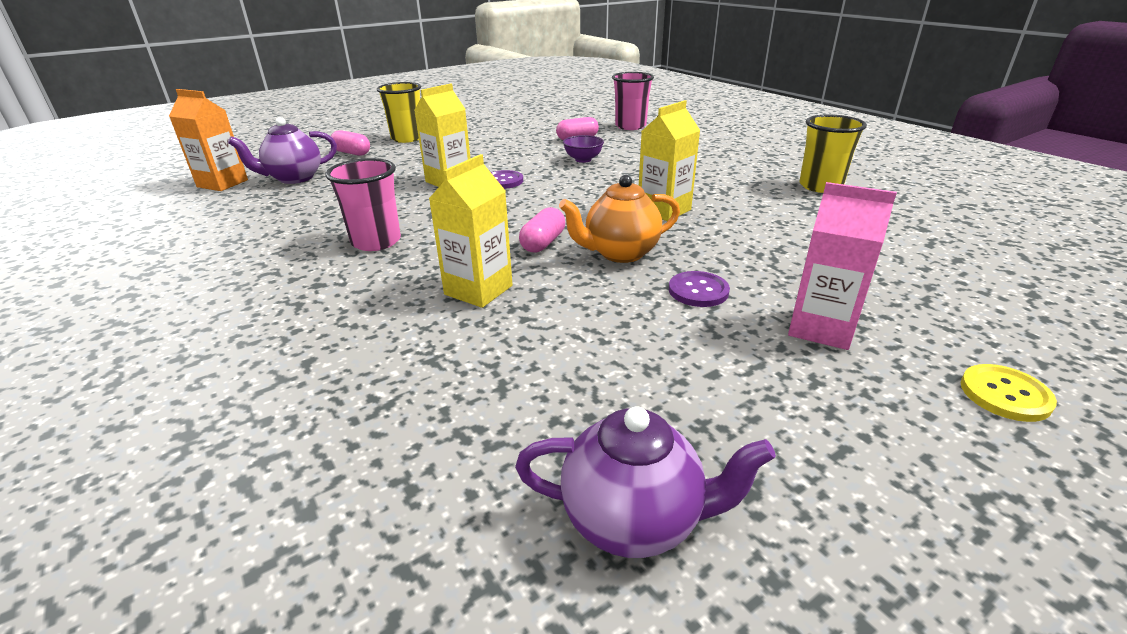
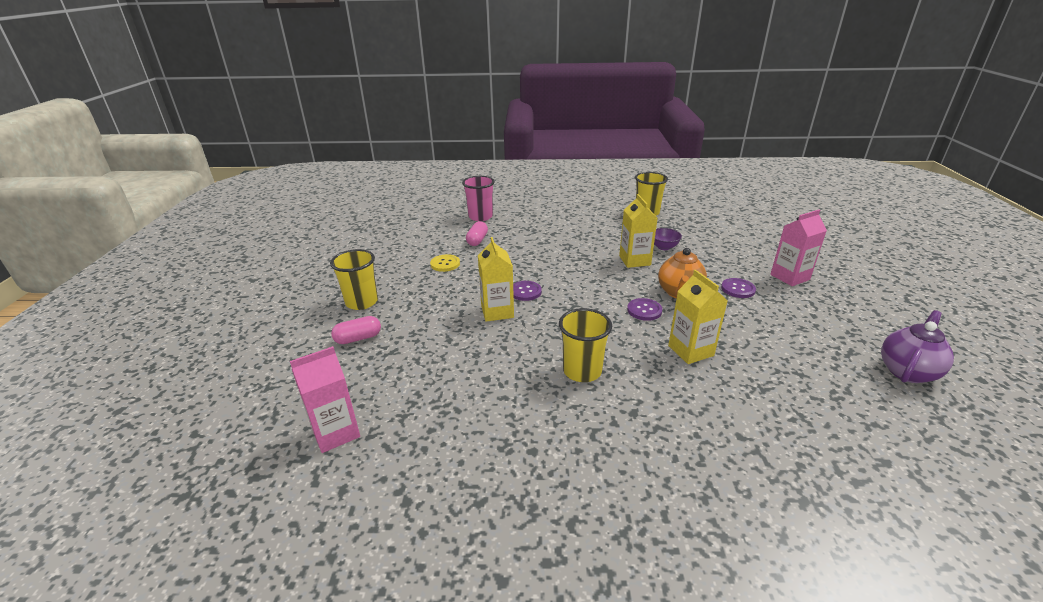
camera: 55 degrees left, 0 degrees up
(222, 183) = (336, 432): orange carton -> pink carton
(294, 178) = (385, 384): purple teapot -> none
(376, 242) = (582, 371): pink cup -> yellow cup
(543, 243) = (644, 310): pink capsule -> purple button
(583, 159) = (522, 253): purple bowl -> purple bowl (663, 247)
(1005, 394) = (852, 267): yellow button -> yellow button (445, 264)

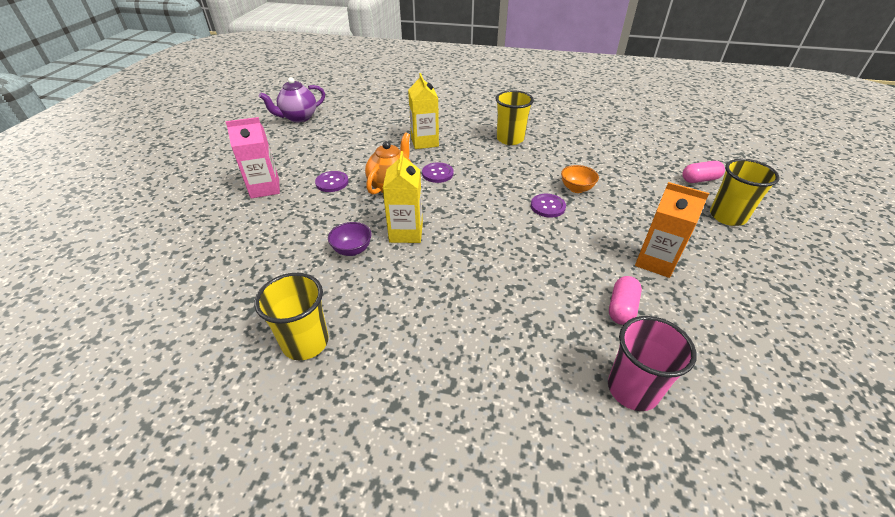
camera: 170 degrees left, 10 degrees up
(336, 432) = (668, 127): pink carton -> none
(445, 264) = (655, 262): yellow button -> orange carton
(497, 311) = (576, 189): yellow carton -> orange bowl

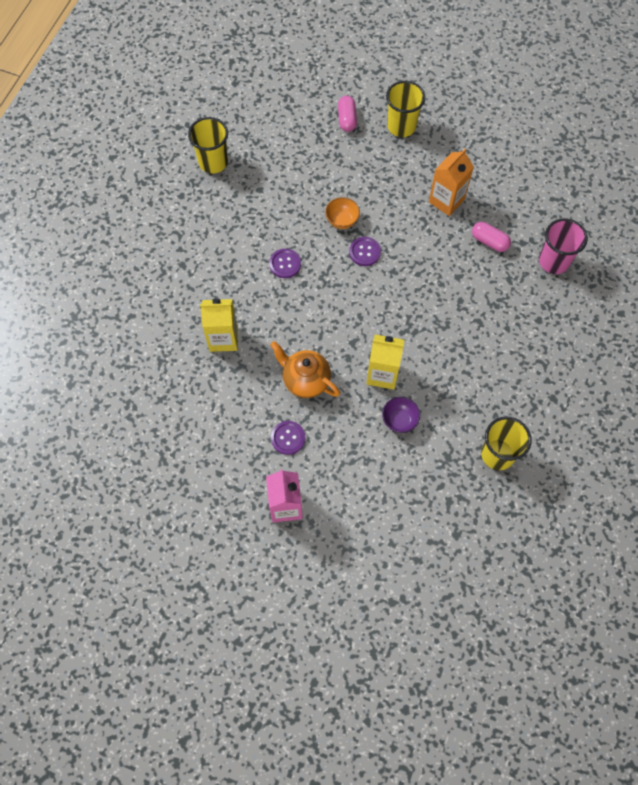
camera: 80 degrees left, 25 degrees up
(299, 118) = (123, 481): purple teapot -> none
(437, 173) = (292, 334): purple button -> purple button (285, 264)
(510, 139) = (237, 252): yellow cup -> yellow cup (213, 162)

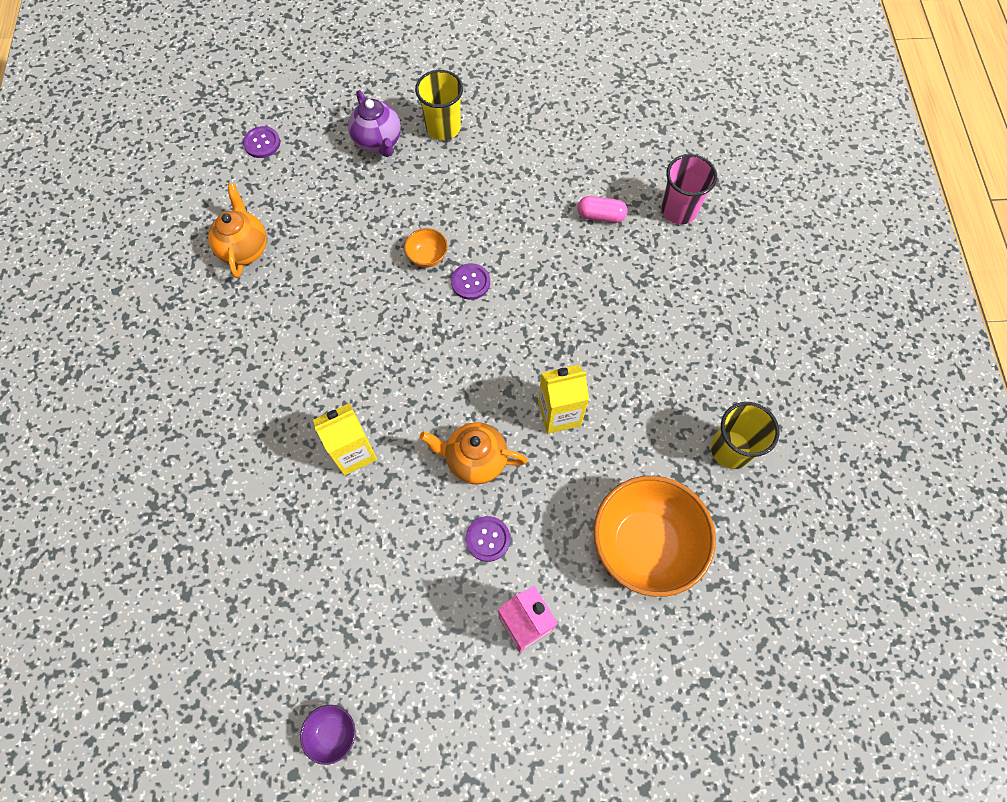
camera: 25 degrees left, 0 degrees up
(213, 162) = (244, 249): yellow cup -> orange teapot
(285, 264) = (385, 333): purple button -> purple button (262, 143)
(347, 119) = (378, 142): pink capsule -> purple teapot
(398, 491) = (645, 544): none -> orange bowl
(399, 420) = (604, 459): purple bowl -> purple bowl (332, 733)
(446, 200) = (532, 189): orange carton -> none

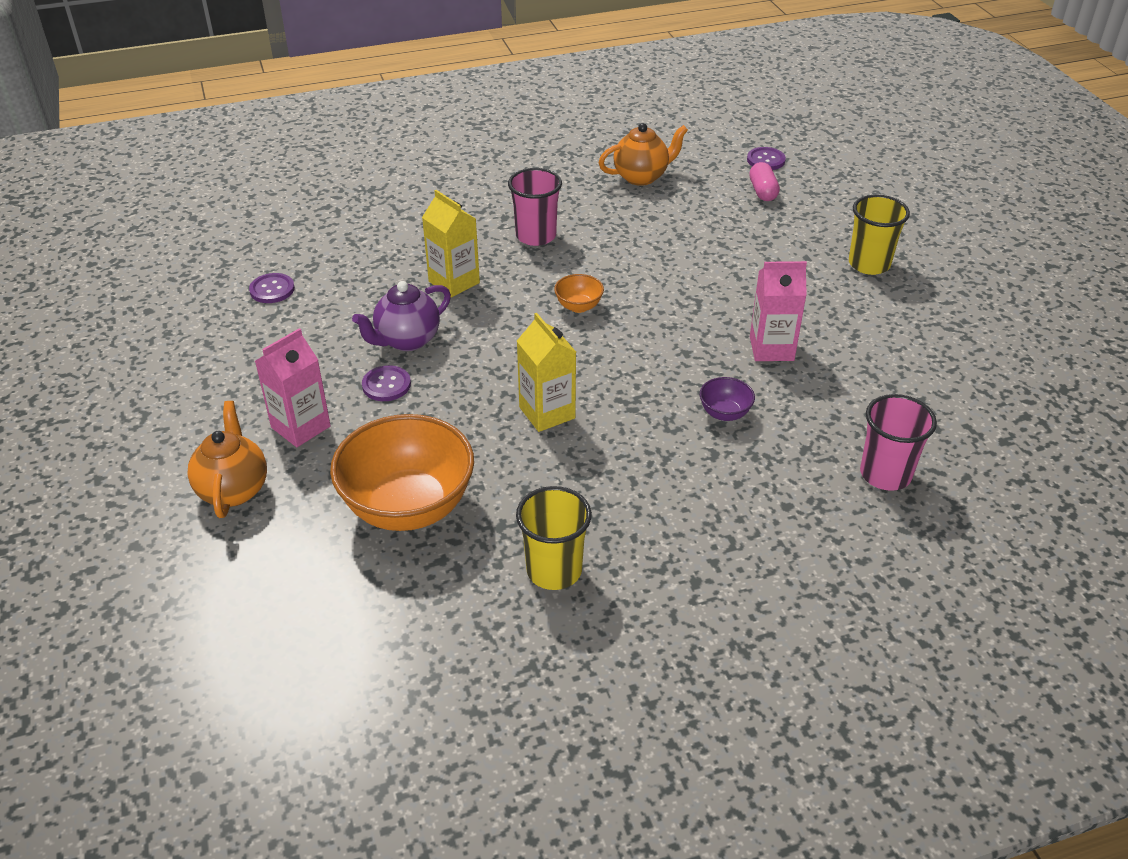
camera: 75 degrees right, 25 degrees down
(306, 364) = (536, 236): none -> pink cup
(332, 733) = (184, 324): purple bowl -> purple bowl (724, 413)
(378, 142) = (817, 226): purple teapot -> purple teapot (407, 340)
(427, 257) = (695, 285): orange bowl -> orange bowl (578, 306)
(470, 282) = (680, 320): purple button -> purple button (272, 289)
(475, 460) = (470, 361): orange teapot -> orange teapot (233, 489)
(526, 230) = (771, 348): none -> pink carton
(601, 216) = (830, 405): pink capsule -> pink capsule (762, 191)

